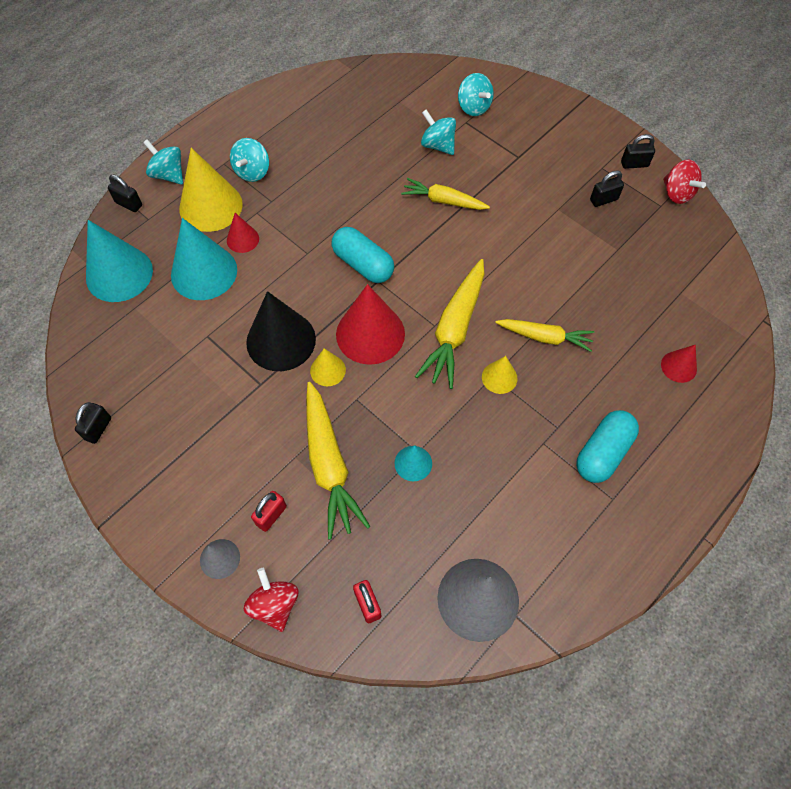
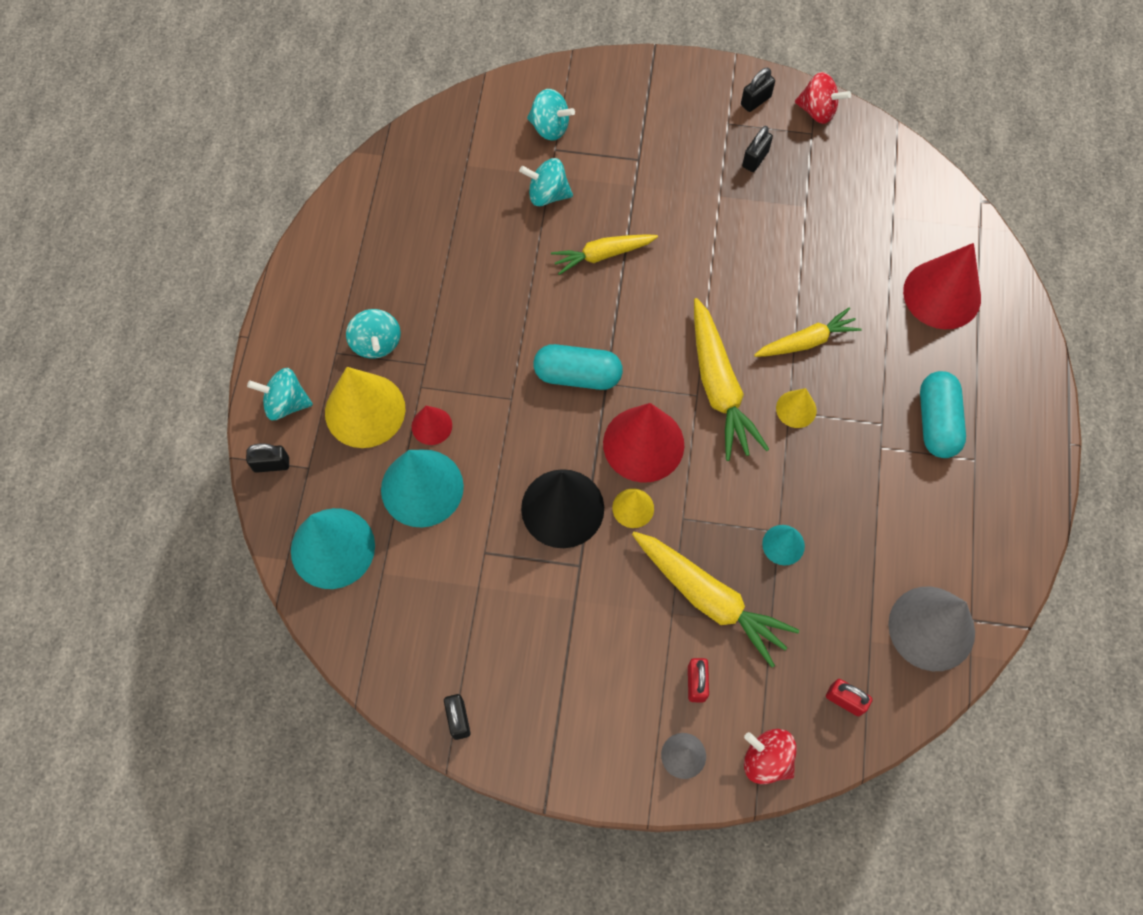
camera: 35 degrees left, 5 degrees up
(678, 366) = (942, 294): red cone -> red cone, size x1.99

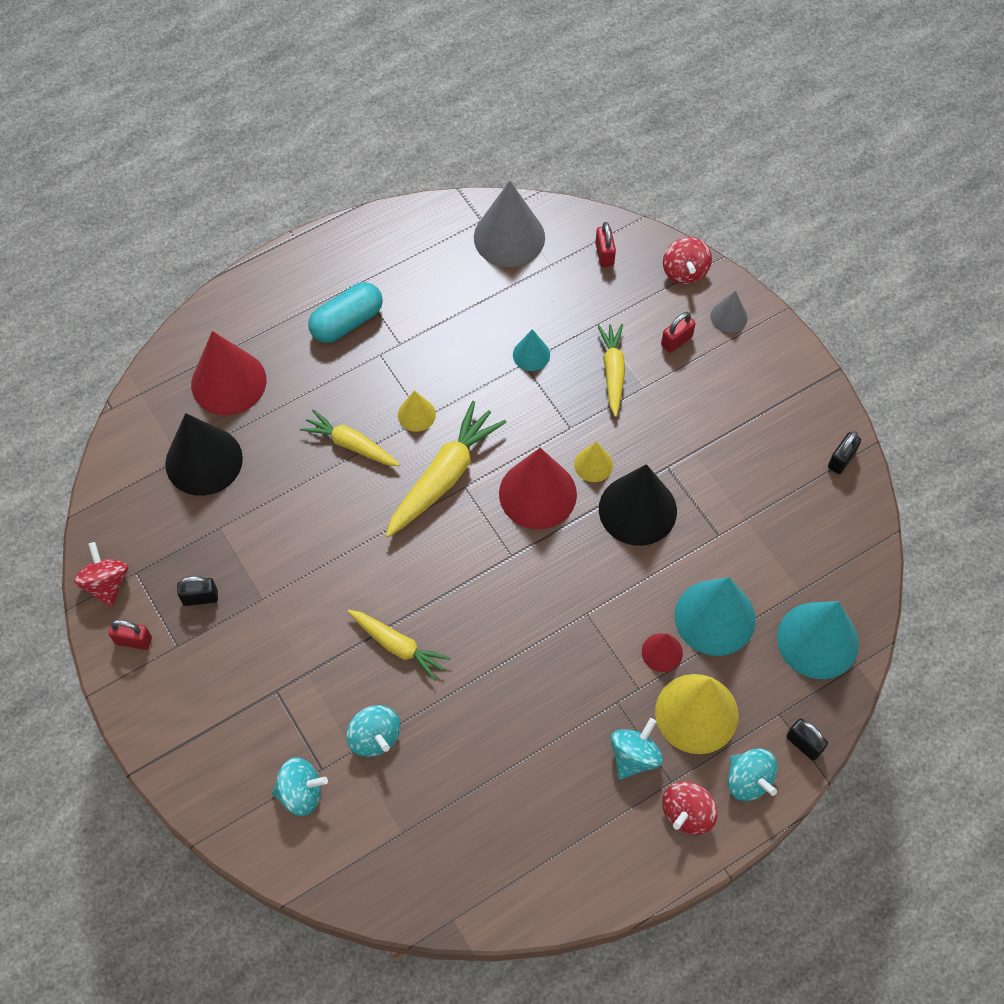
camera: 130 degrees left, 5 degrees down
(305, 344) = (687, 813): none -> red spinning top
(550, 127) = (301, 793): turquoise spinning top -> turquoise spinning top turned 105 degrees clockwise
(577, 375) = (523, 581): turquoise capsule -> none
(709, 599) = (613, 372): yellow carrot -> yellow carrot, size x0.64
(755, 101) = (133, 640): black padlock -> red padlock
(877, 232) = (204, 461): none -> black cone

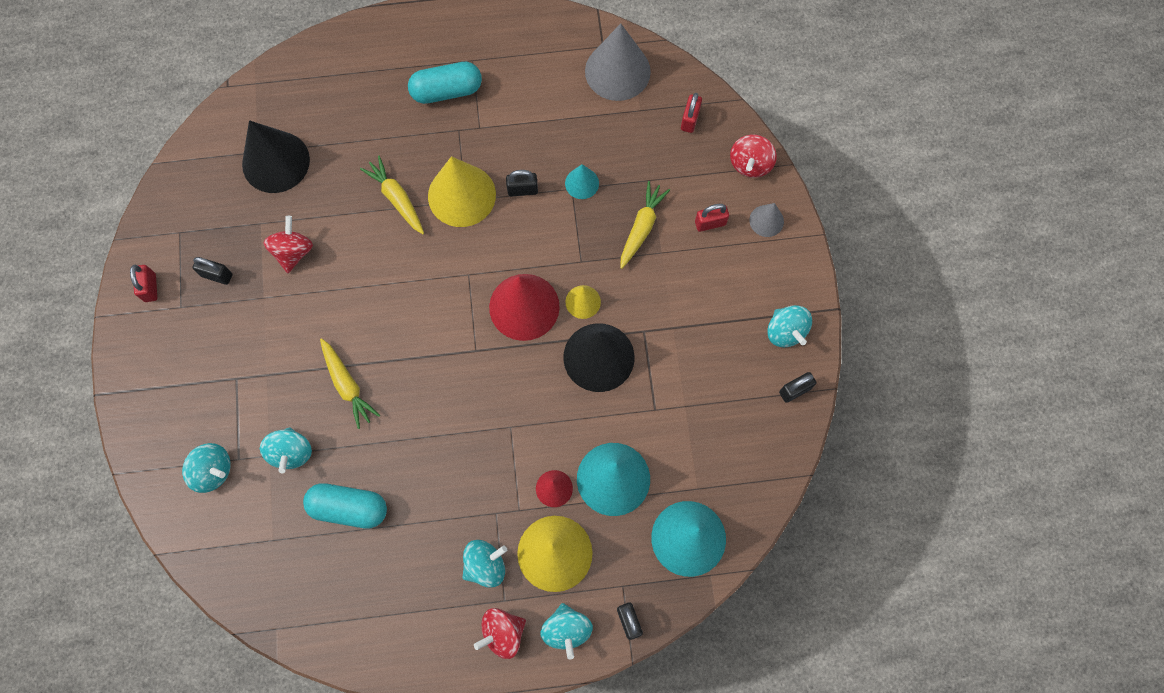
camera: 25 degrees right, 10 degrees up
(106, 584) = (153, 232): red spinning top -> red spinning top (293, 252)
(133, 640) = (150, 288): red padlock -> red padlock turned 45 degrees clockwise
(228, 382) = (328, 103): red cone -> none
(416, 414) = (461, 195): yellow cone -> yellow cone, size x1.99
(444, 476) = (456, 258): yellow carrot -> none
(465, 764) = (349, 508): none -> turquoise capsule
(475, 384) = (522, 190): none -> black padlock
(802, 410) = (785, 331): none -> turquoise spinning top

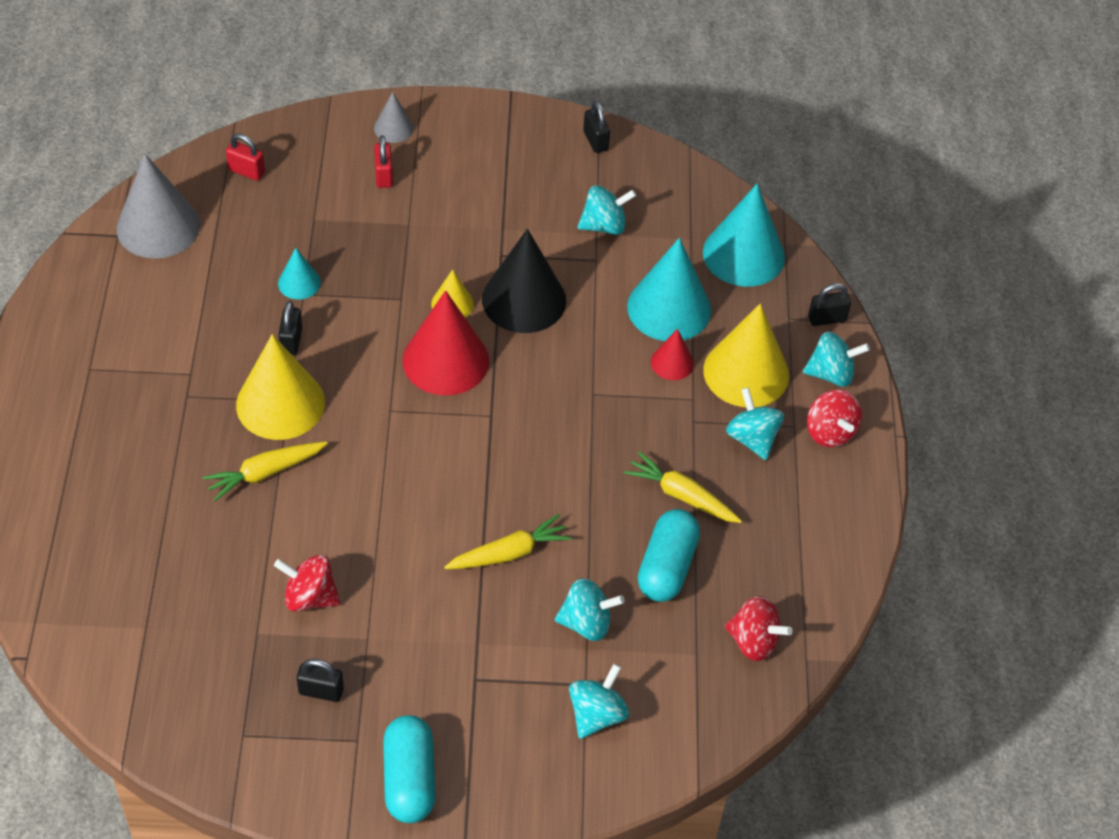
camera: 85 degrees left, 20 degrees down
(150, 288) = (319, 777): red padlock -> none
(217, 275) = (321, 691): black padlock -> black padlock turned 75 degrees clockwise
(276, 162) = (168, 606): black cone -> none
(447, 91) = (125, 401): turquoise capsule -> turquoise capsule (409, 779)
(641, 227) = (372, 236): yellow carrot -> yellow carrot (681, 495)
(750, 164) = (320, 129): red spinning top -> red spinning top (753, 641)
(785, 331) = (527, 136): turquoise spinning top -> turquoise spinning top (604, 225)

